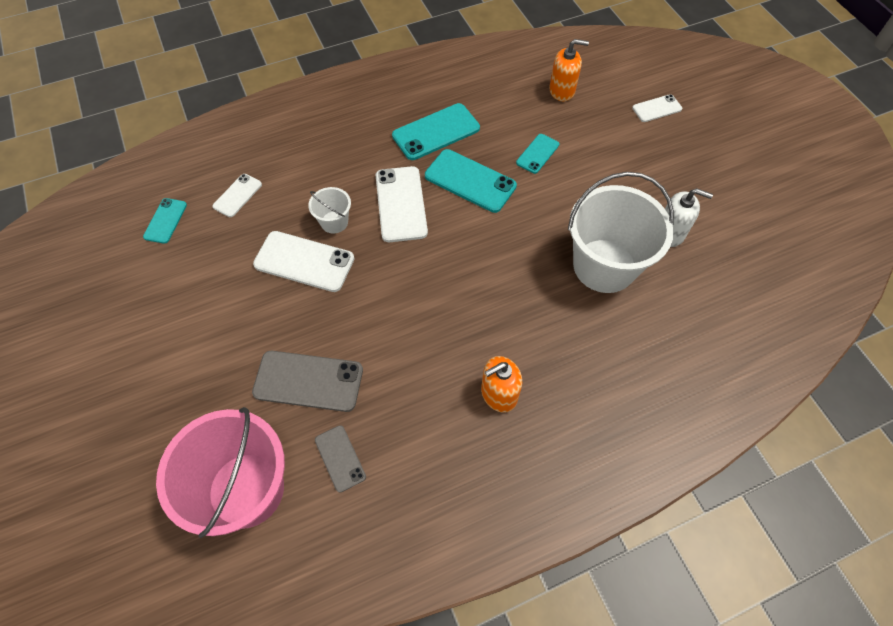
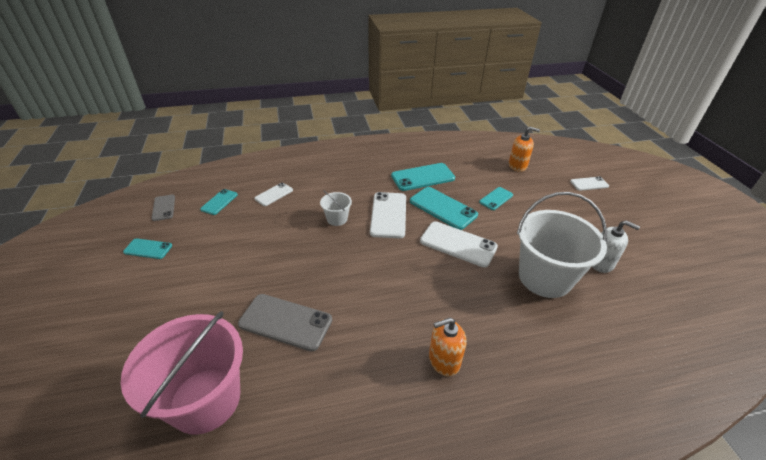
camera: 10 degrees right, 20 degrees down
(97, 312) = (148, 249): none -> turquoise phone
(304, 261) = (308, 240): white phone -> white phone (458, 244)
(340, 458) = (293, 388): grey phone -> grey phone (163, 208)

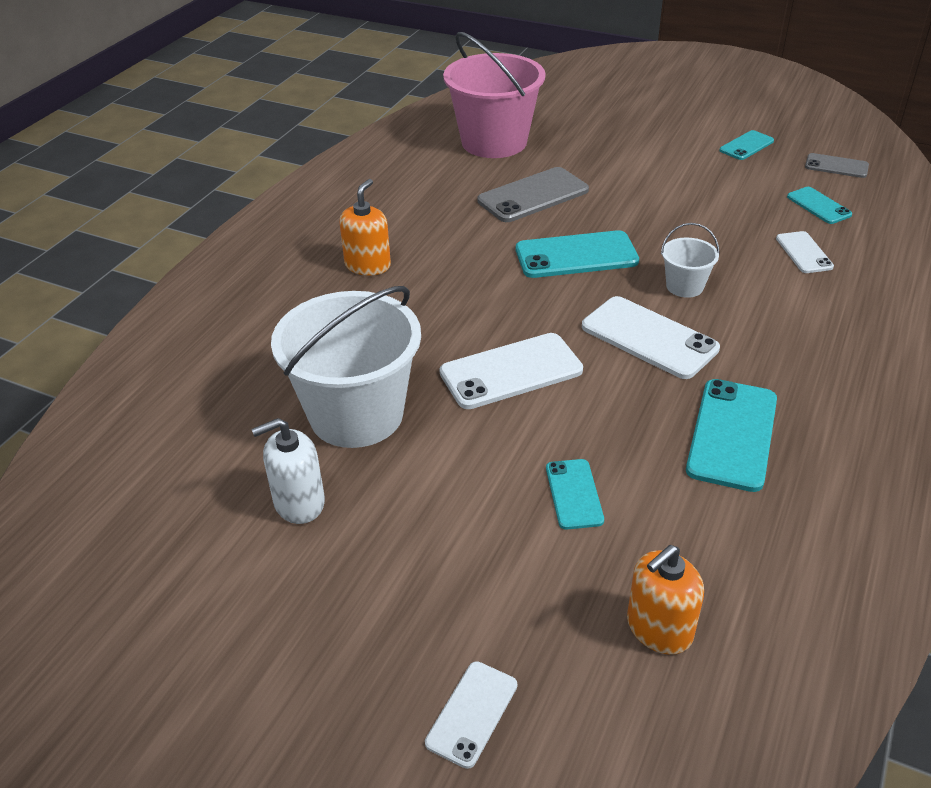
camera: 130 degrees right, 0 degrees up
(443, 208) = (611, 406): turquoise phone -> turquoise phone (576, 255)

